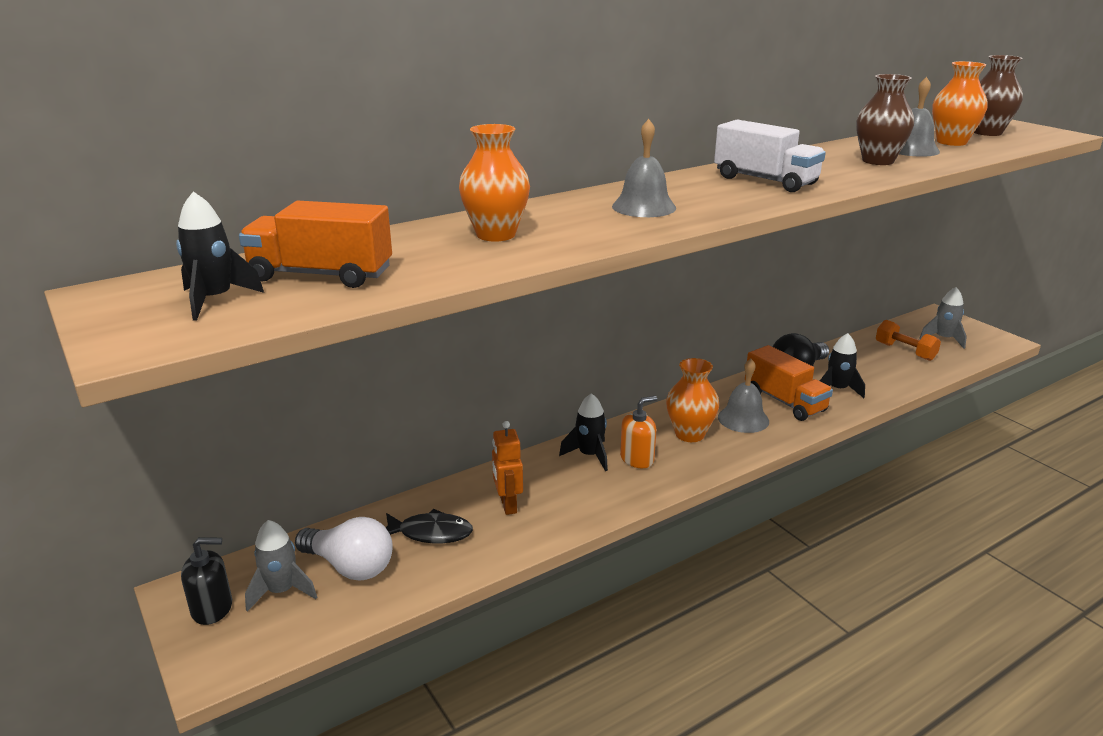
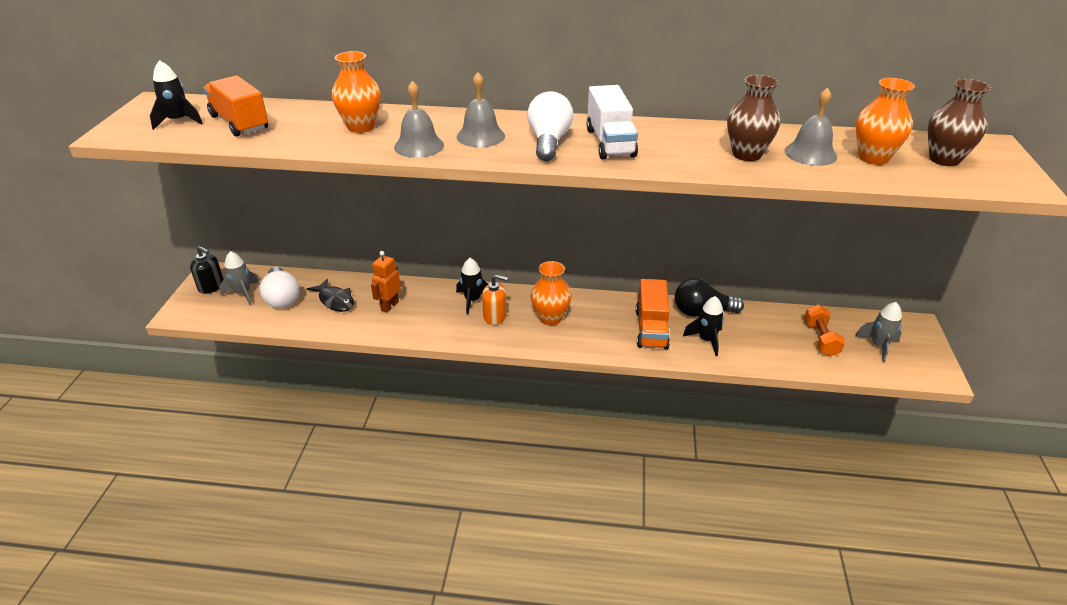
camera: 40 degrees right, 10 degrees up
(715, 194) = (549, 142): none -> white light bulb
(743, 419) = (601, 326): grey bell -> grey bell (419, 146)

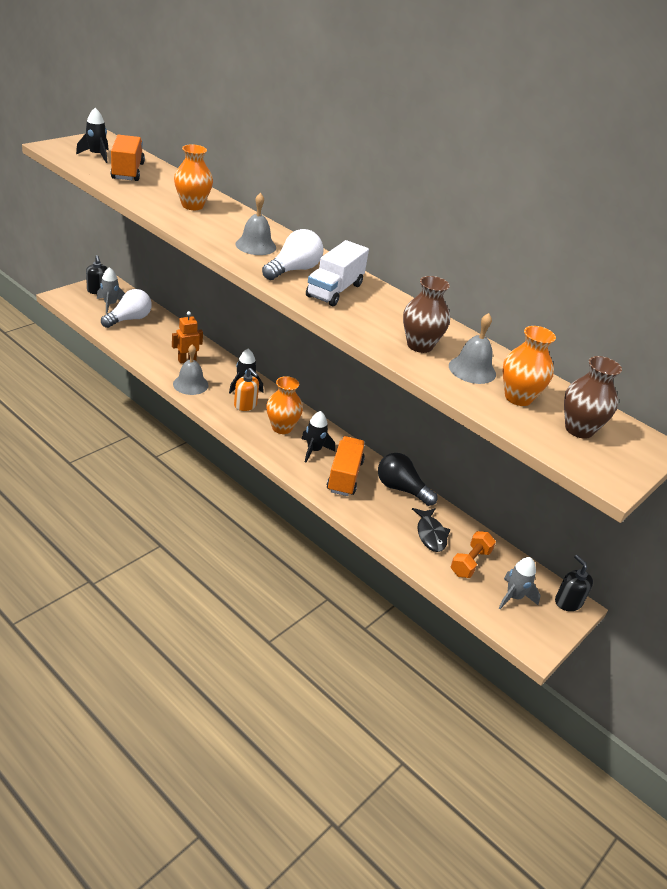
camera: 30 degrees right, 0 degrees up
(282, 298) = (129, 319): white light bulb -> white light bulb turned 150 degrees counterclockwise
(335, 300) = (158, 338): black fish -> black fish (430, 534)
(419, 146) = (206, 233): grey bell -> grey bell (190, 384)
(651, 329) = (344, 476): orange truck -> orange truck turned 150 degrees clockwise
(706, 340) = (375, 508): black rocket -> black rocket (314, 450)
(909, 325) = (568, 602): none -> black soap dispenser

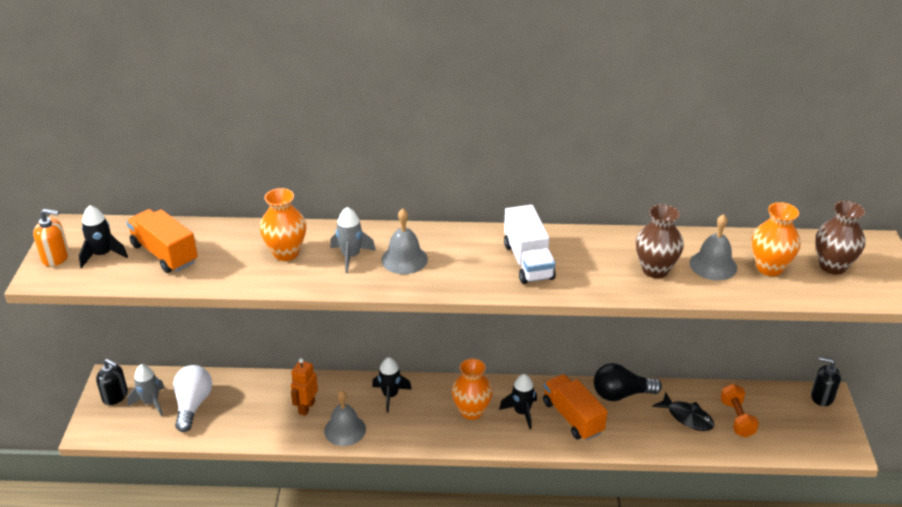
camera: 35 degrees left, 0 degrees up
(245, 405) = (415, 413): orange soap dispenser -> orange soap dispenser (56, 257)
(293, 270) = (470, 263): white light bulb -> none
(514, 597) = (792, 422): grey rocket -> grey rocket (351, 256)

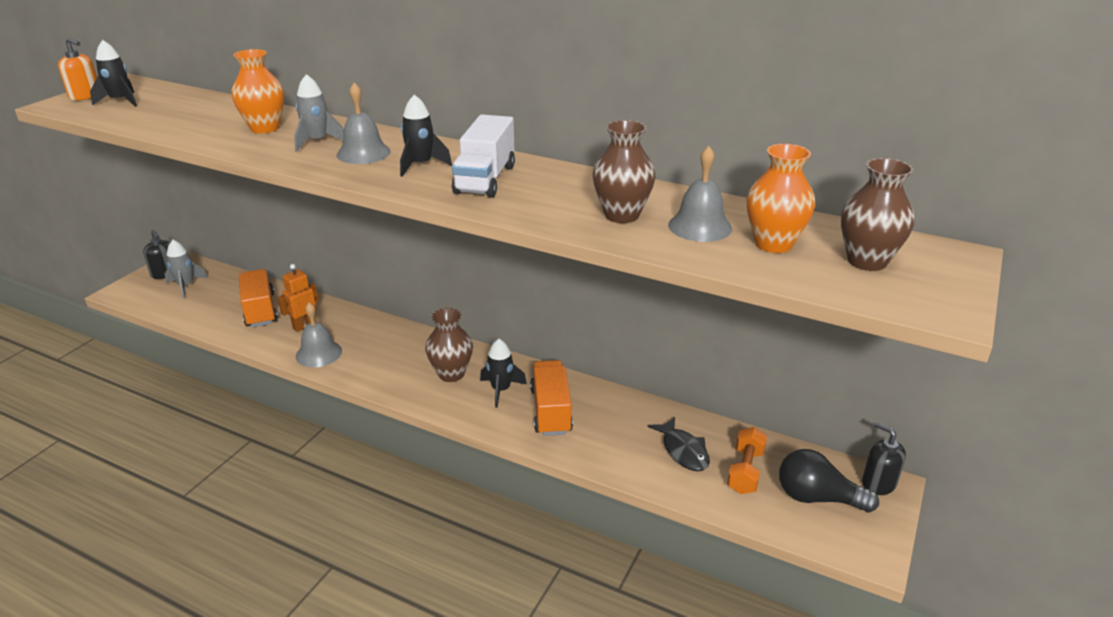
camera: 25 degrees right, 5 degrees down
(164, 254) = (167, 109): orange truck -> orange truck (260, 310)
(193, 405) = (215, 297): white light bulb -> none
(390, 395) = (387, 338): black rocket -> black rocket (421, 165)
(471, 411) = (451, 374): orange vase -> brown vase
(621, 394) = (623, 406): black light bulb -> black light bulb (817, 498)

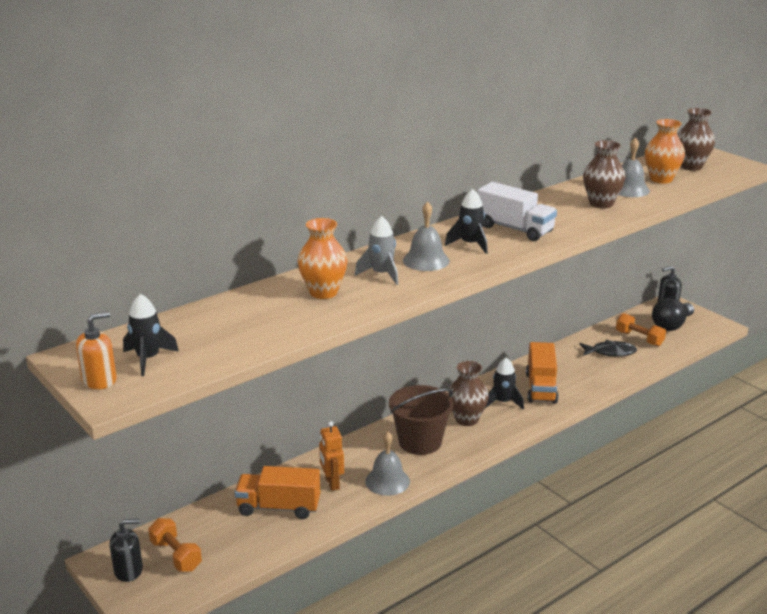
camera: 65 degrees left, 5 degrees down
(186, 286) = (176, 555): grey rocket -> orange dumbbell
(394, 355) = (420, 442): none -> brown bucket
(551, 411) = (541, 388): orange truck -> orange truck turned 105 degrees counterclockwise

